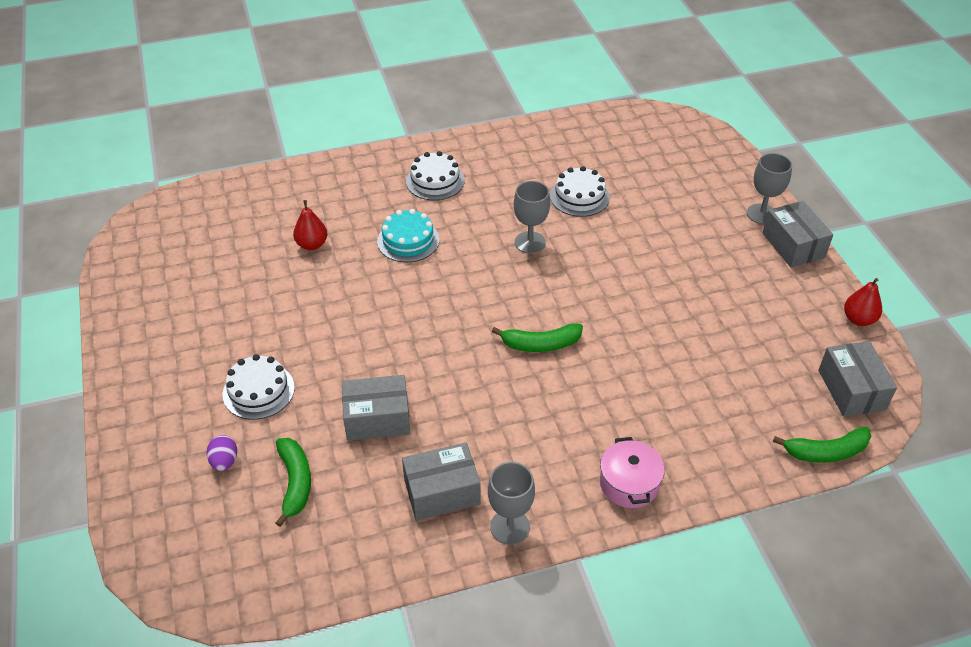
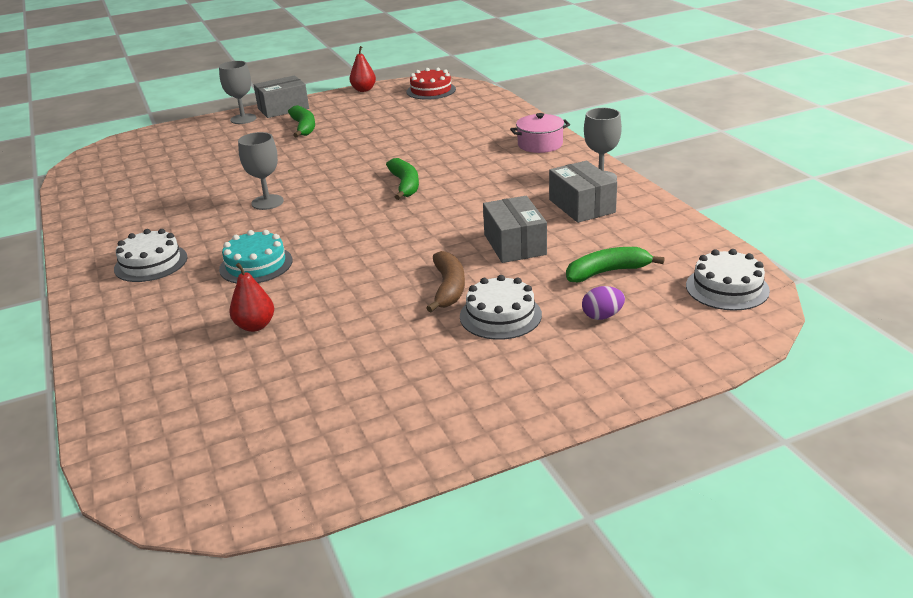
camera: 95 degrees left, 15 degrees down
(317, 361) = (448, 288): none -> brown banana
(579, 196) = (201, 186): white cake -> white cake (727, 288)
(826, 452) = (487, 95): green banana -> green banana (304, 127)
(851, 390) = (431, 90): grey box -> red cake

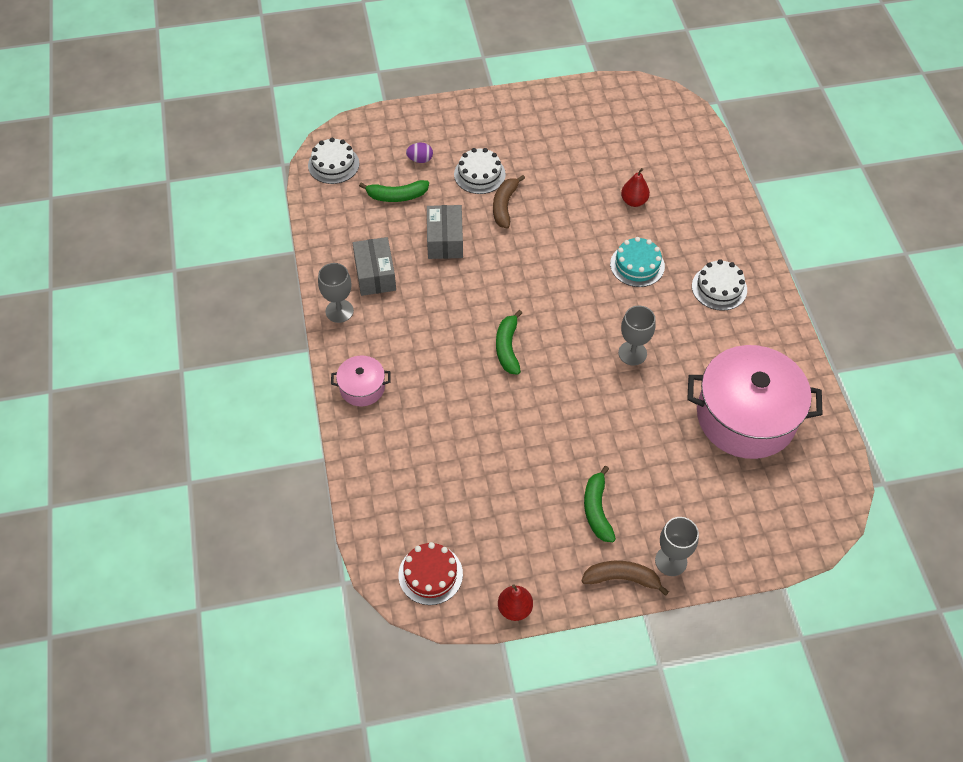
camera: 170 degrees left, 25 degrees up
(154, 185) = (746, 417): none -> pink pot
(283, 108) = (622, 578): grey box -> brown banana

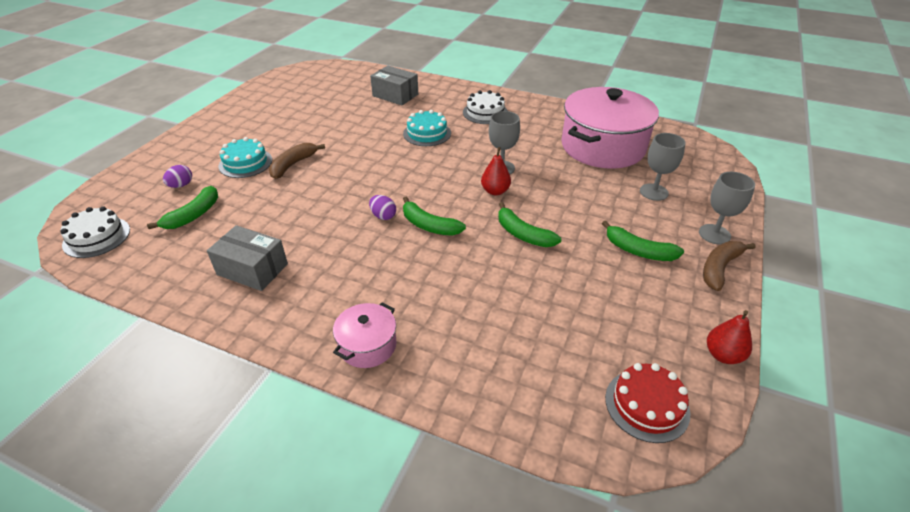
camera: 55 degrees left, 15 degrees down
(339, 311) = (257, 316): grey goblet -> grey goblet (653, 192)
(445, 240) = (279, 209): grey box -> grey box (395, 95)
(479, 174) = (245, 163): white cake -> turquoise cake
(493, 311) = (383, 216): none -> purple egg
(504, 206) = (293, 165): brown banana -> brown banana turned 75 degrees clockwise
(550, 417) = (523, 234): none -> green banana
(633, 201) = (372, 112): red pear -> red pear (495, 191)

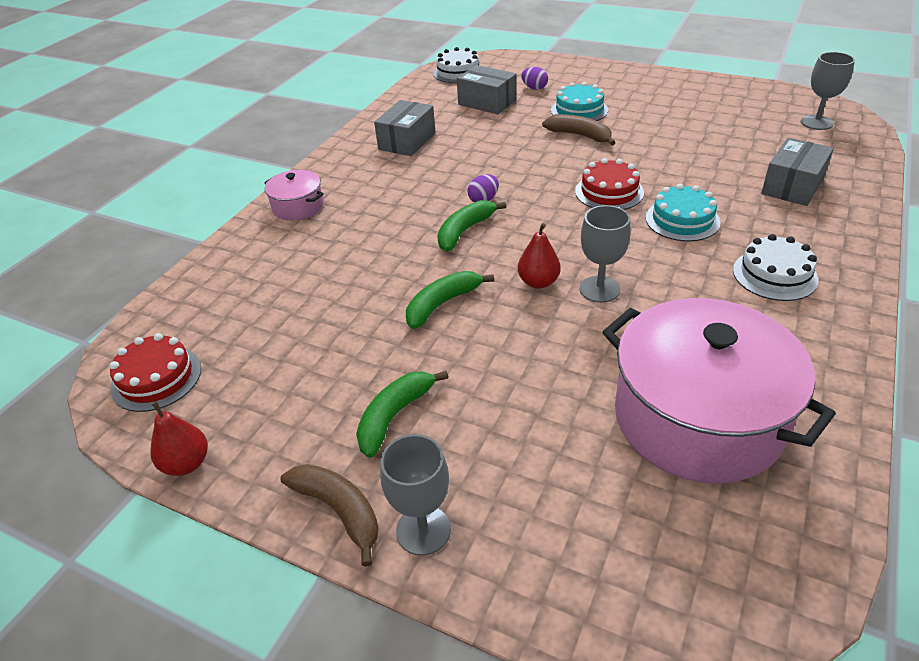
camera: 95 degrees right, 0 degrees up
(193, 215) = (487, 102): green banana -> grey box
(386, 157) = (609, 192): none -> red cake
(653, 192) = (549, 468): grey goblet -> grey goblet (816, 122)

